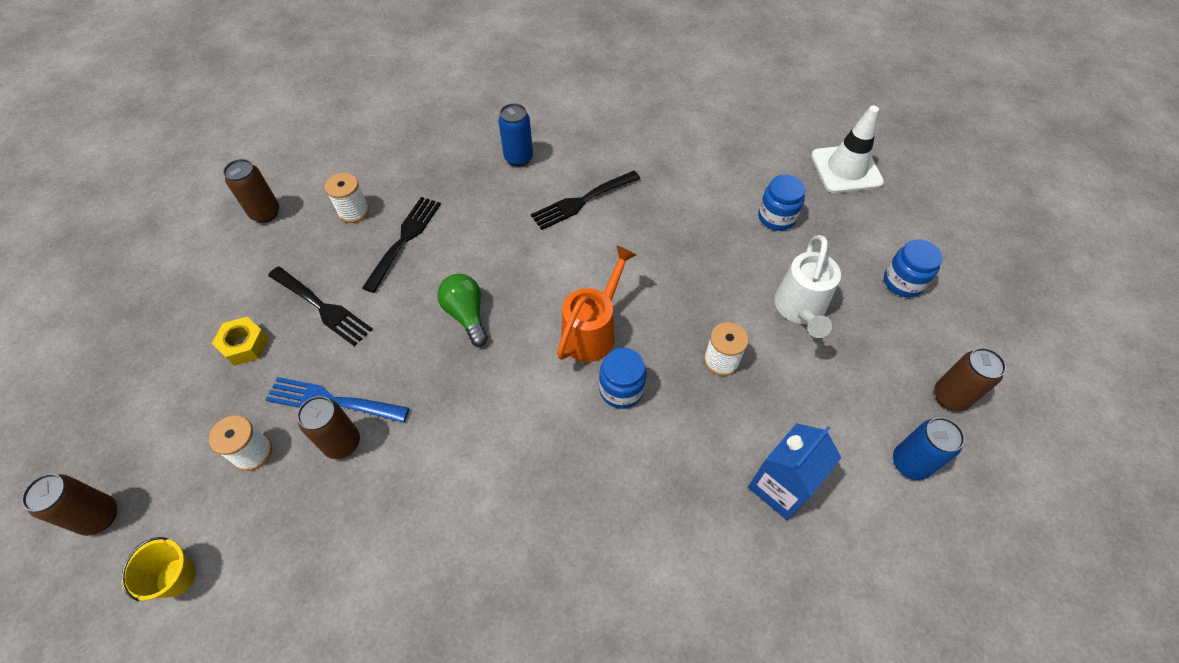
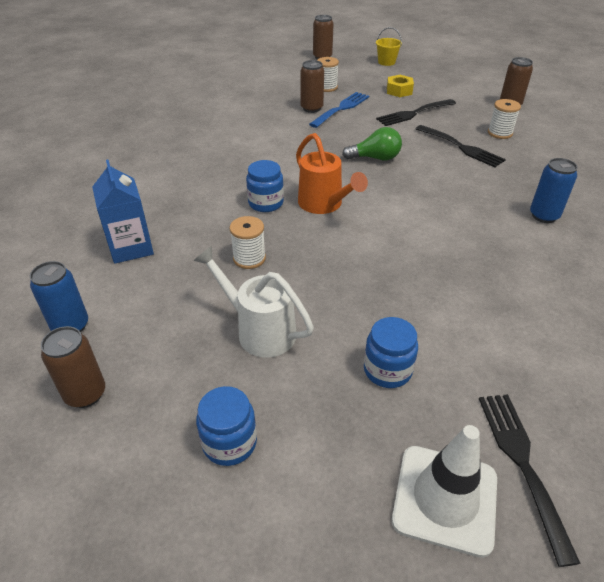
camera: 115 degrees right, 15 degrees down
(176, 577) = (277, 69): yellow bucket -> yellow bucket (386, 62)
(582, 201) = (470, 237): black fork -> black fork (521, 463)

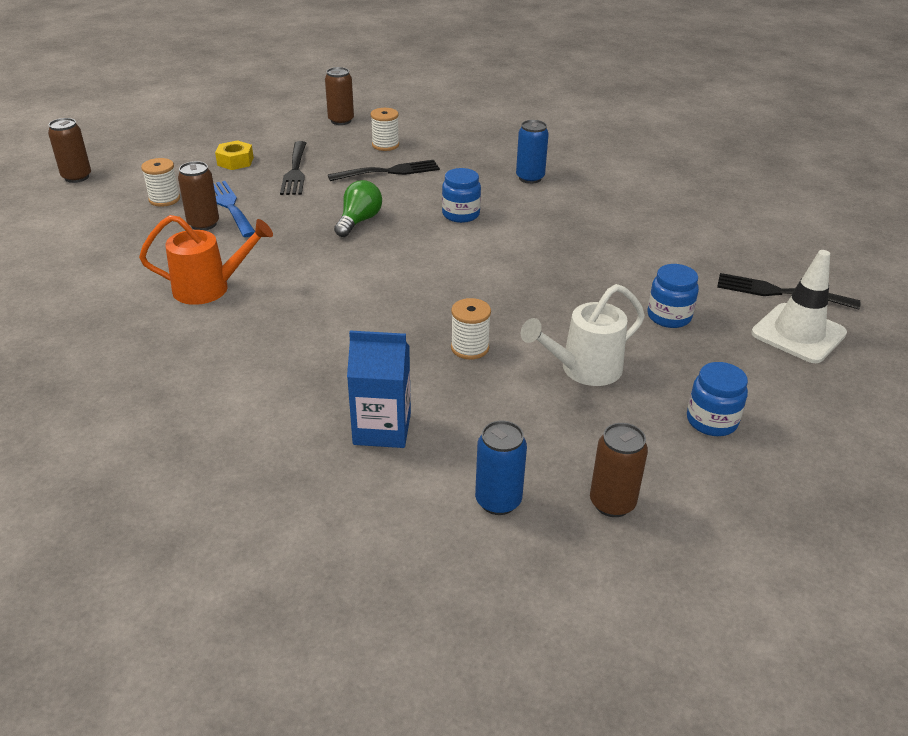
camera: 65 degrees left, 5 degrees down
(266, 203) = (378, 311): blue jar -> blue jar (461, 214)
(324, 205) = (415, 277): orange watering can -> orange watering can (210, 288)
(386, 62) = (155, 144): yellow bucket -> none

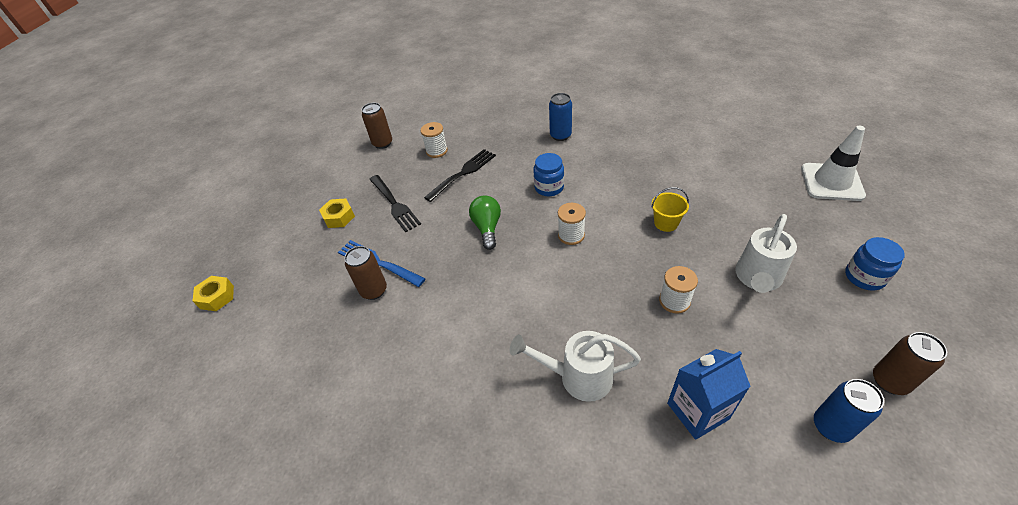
camera: 25 degrees left, 10 degrees up
(77, 177) = (217, 297): brown can -> yellow nut
(164, 199) = (317, 282): white spool -> white spool (571, 235)
(210, 288) = (442, 351): orange watering can -> none
(304, 356) = (577, 377): none -> white watering can
(546, 289) = (666, 223): none -> yellow bucket
(669, 316) = (755, 207): blue jar -> none
(779, 292) = (789, 156): black fork -> none

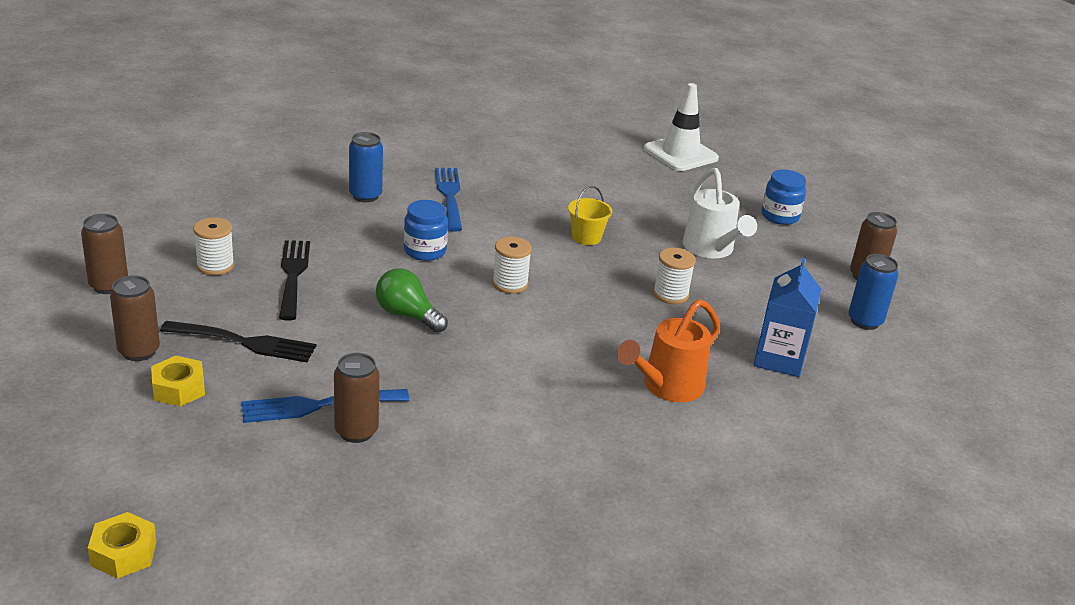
camera: 55 degrees left, 15 degrees down
(350, 187) = (139, 351): none -> brown can
(577, 377) = (666, 387): white watering can -> orange watering can
(609, 154) = (449, 196): none -> blue fork

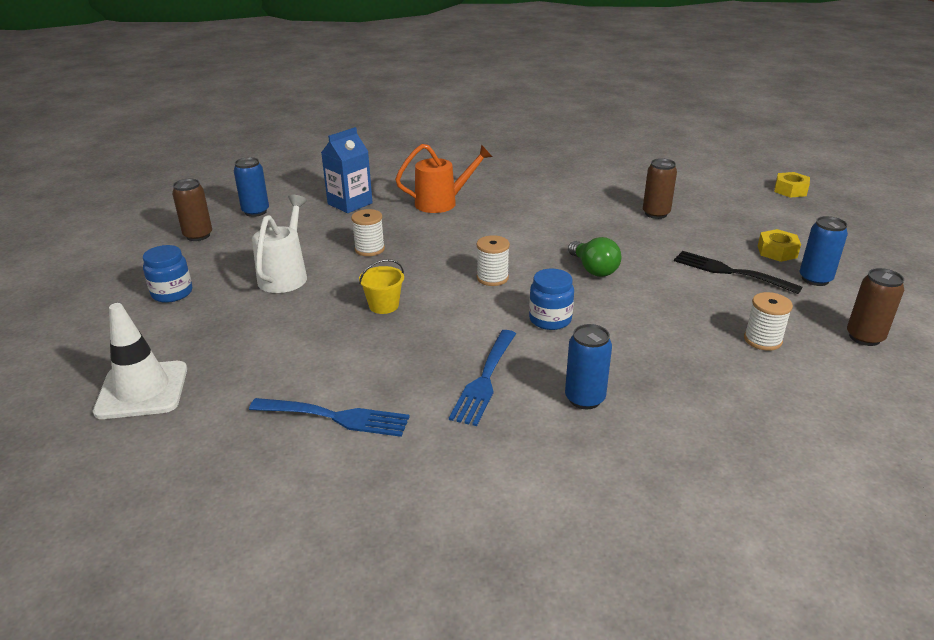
camera: 150 degrees left, 0 degrees up
(139, 351) = (815, 279): brown can -> blue can
(293, 275) = (685, 317): black fork -> none
(317, 406) = (678, 228): blue fork -> blue fork (336, 417)

